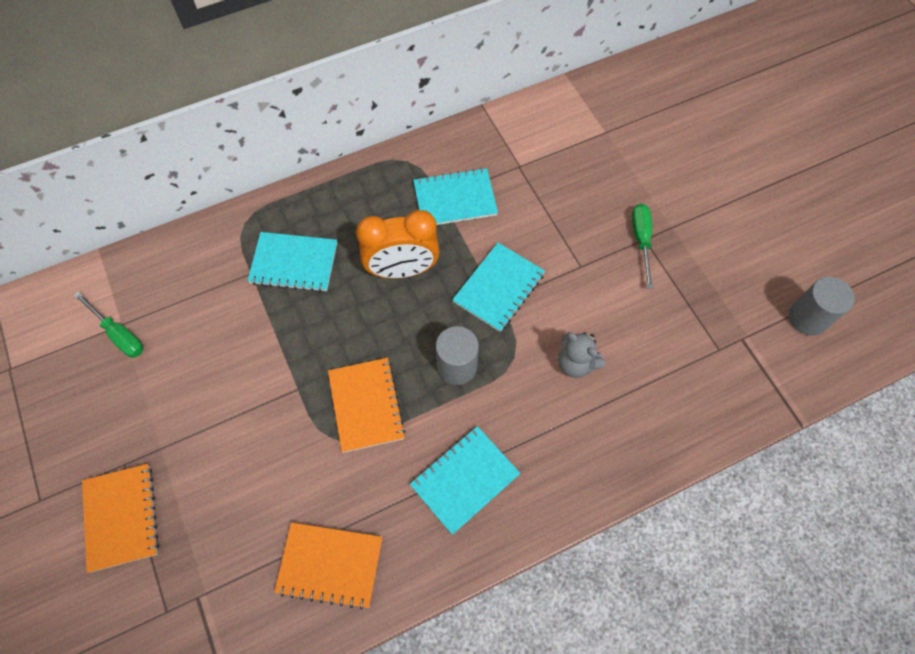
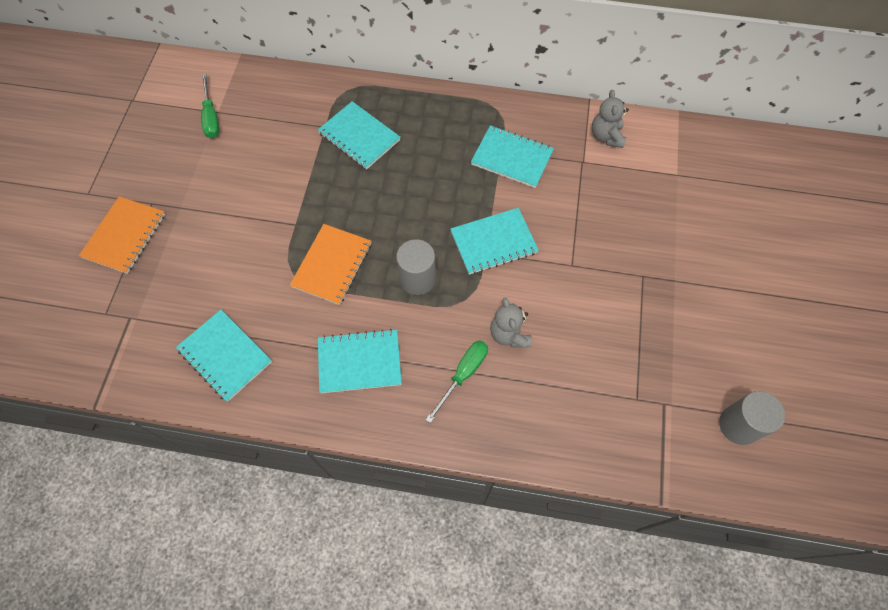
camera: 35 degrees right, 0 degrees up
(330, 565) = (225, 355): orange notebook -> turquoise notebook
(402, 270) = (432, 186): orange clock -> none
(522, 131) = (606, 136): none -> grey teddy bear
(641, 240) = (639, 275): green screwdriver -> green screwdriver (463, 374)

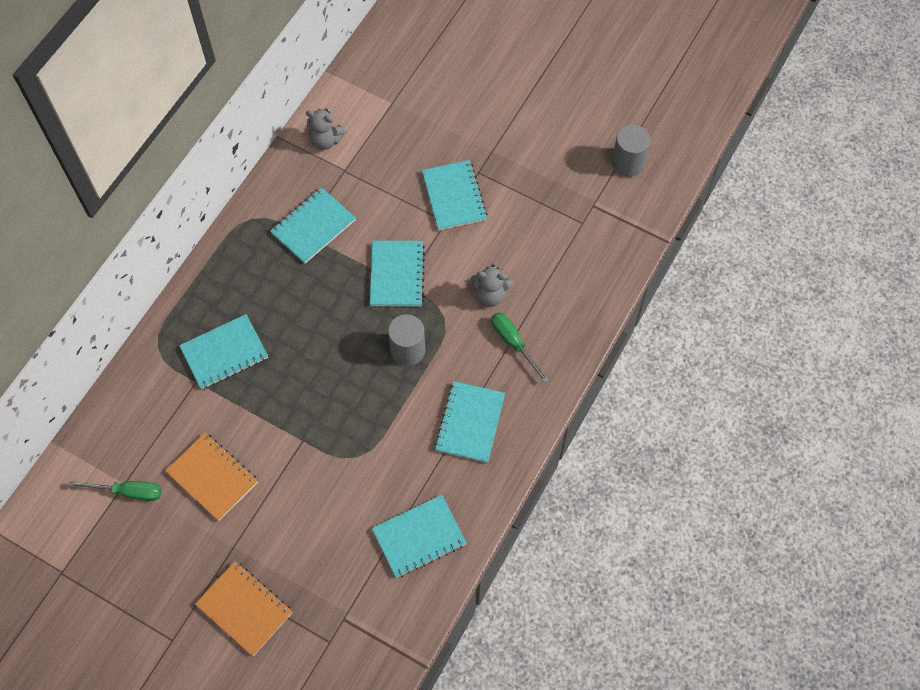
camera: 70 degrees left, 0 degrees up
(332, 265) = (362, 419): orange notebook -> orange notebook (212, 477)
(603, 263) = (454, 196): none -> turquoise notebook

